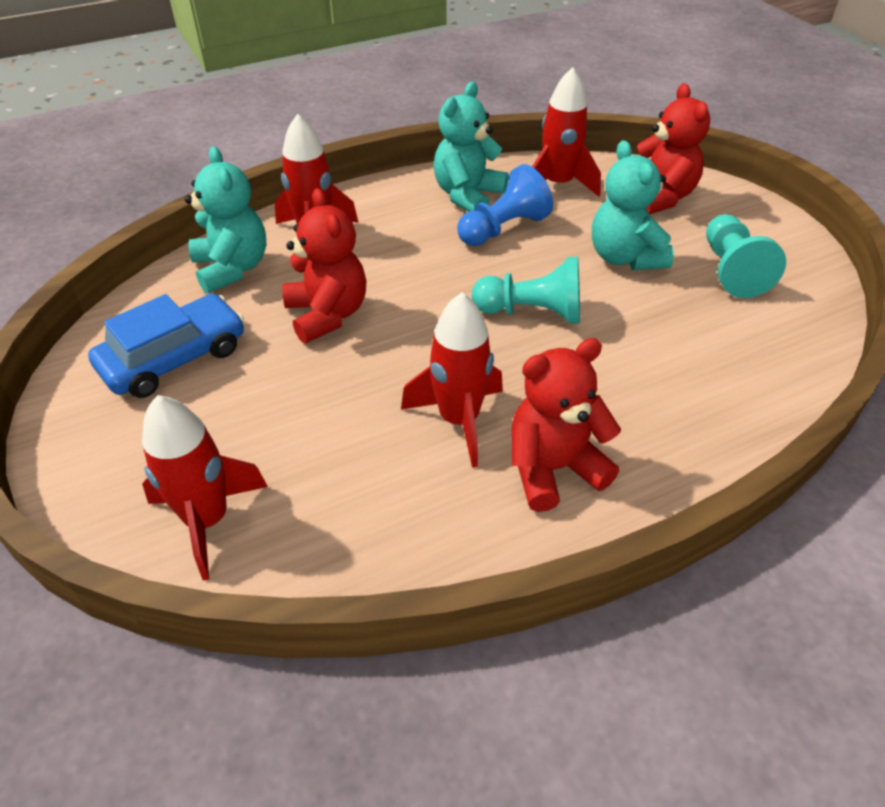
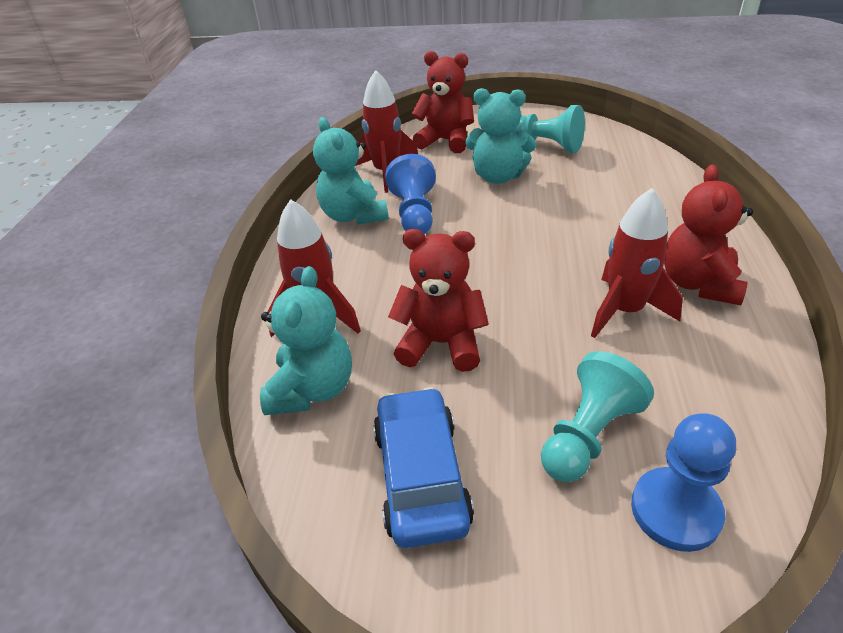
camera: 55 degrees left, 5 degrees down
(208, 520) = (675, 510): red rocket -> blue pawn
(232, 268) = (312, 389): turquoise teddy bear -> turquoise teddy bear turned 90 degrees clockwise
(532, 312) = (526, 235): turquoise pawn -> turquoise pawn (588, 435)

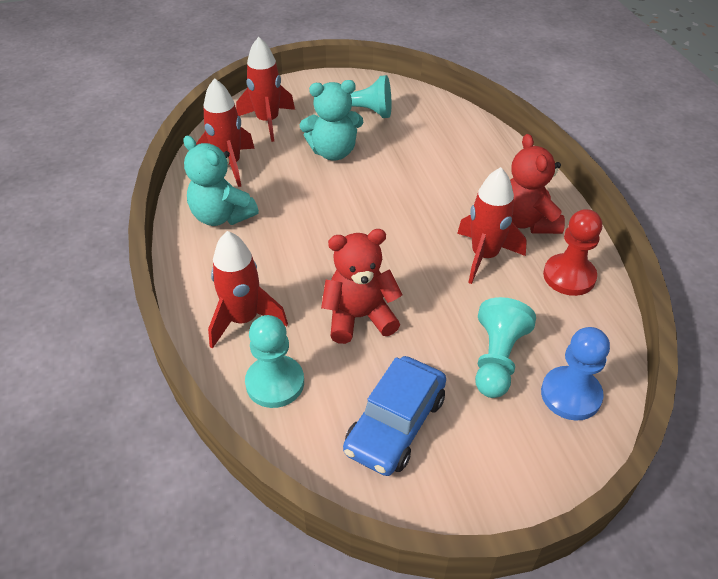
camera: 25 degrees left, 5 degrees up
(312, 389) = (275, 383): turquoise teddy bear -> turquoise pawn
(414, 214) = (277, 203): blue pawn -> none
(421, 476) = (395, 424): blue car -> blue car turned 120 degrees counterclockwise
(446, 141) = (268, 121): red teddy bear -> red rocket
(732, 358) = (569, 276): none -> red pawn

